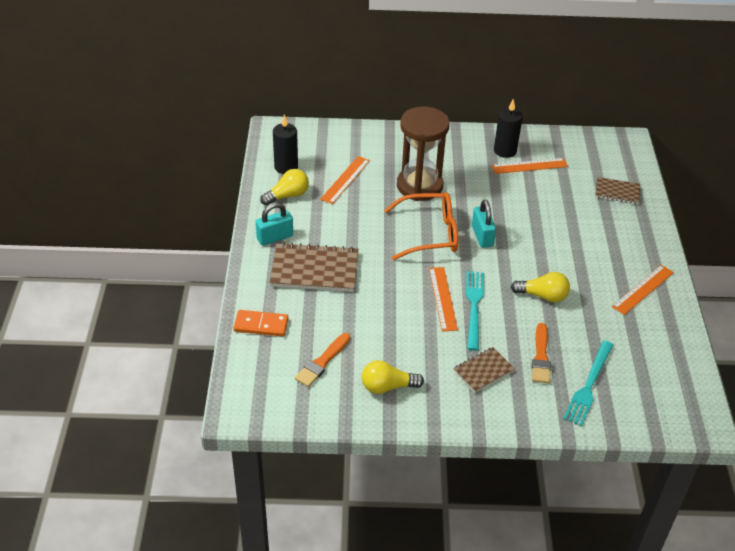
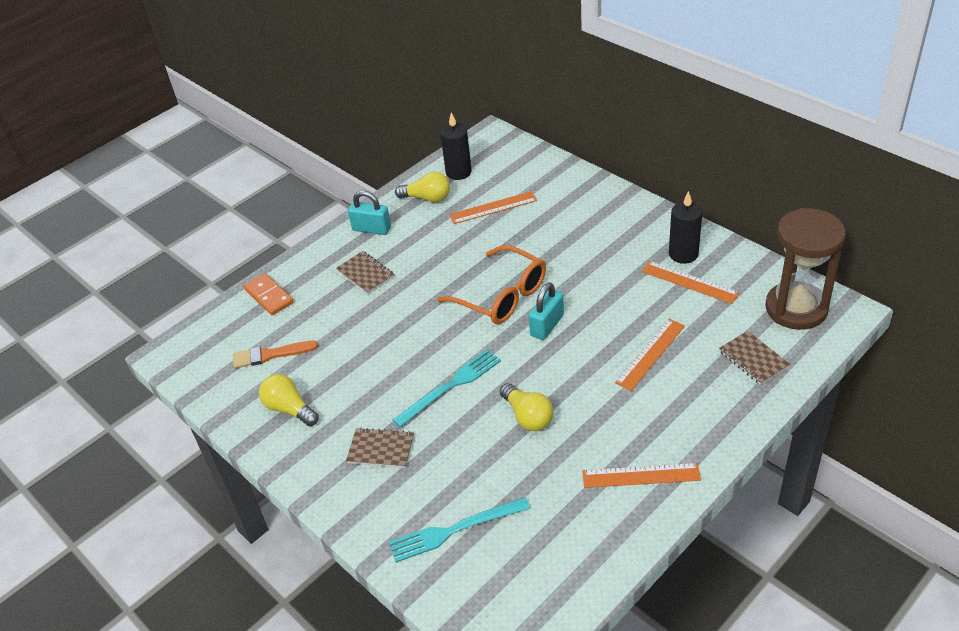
camera: 50 degrees right, 0 degrees up
(314, 270) = (365, 274): brown notebook -> brown notebook, size x0.56
(419, 186) = (551, 246): brown hourglass -> brown hourglass (796, 308)
(443, 298) = (434, 362): orange ruler -> orange ruler (650, 354)
(541, 357) = (447, 472): orange brush -> none

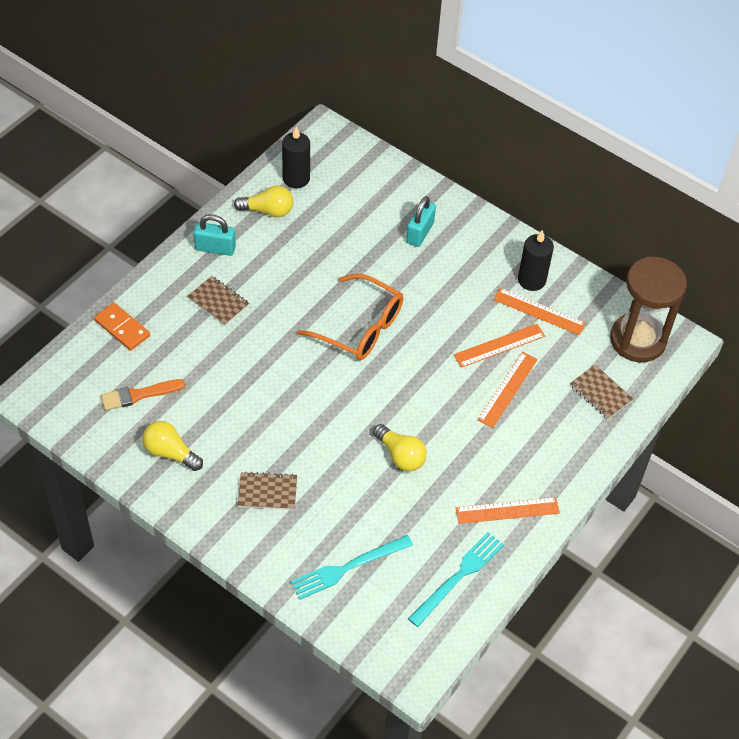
camera: 15 degrees left, 10 degrees up
(451, 386) = (324, 426): turquoise fork -> turquoise fork (458, 576)
(493, 207) = (338, 223): orange ruler -> orange ruler (499, 345)
(547, 325) = (408, 359): turquoise padlock -> turquoise padlock (420, 233)

